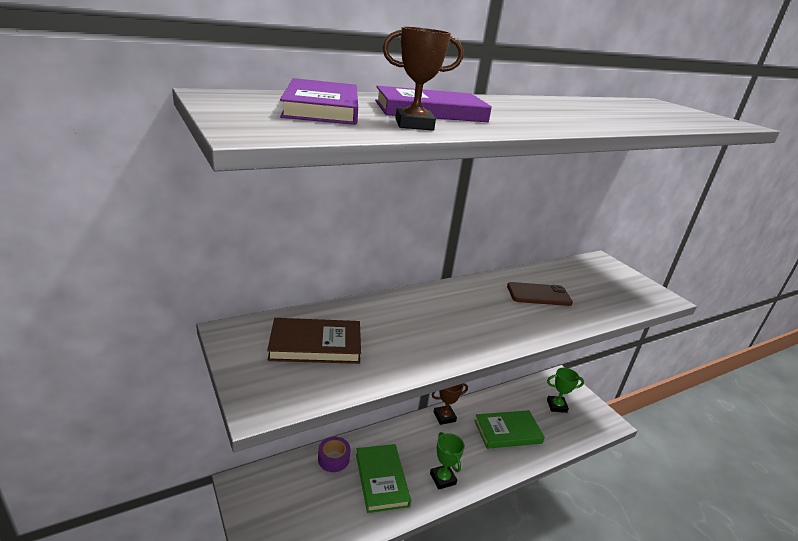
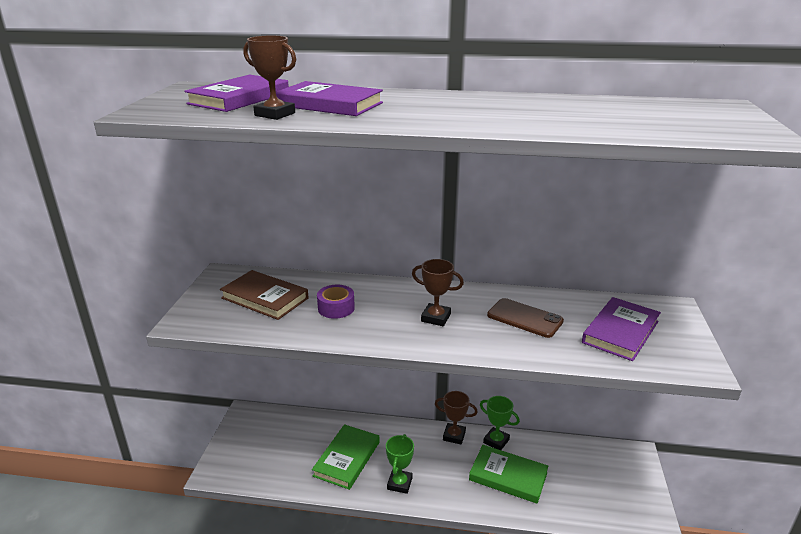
camera: 40 degrees right, 0 degrees up
(333, 459) = (324, 426): purple tape -> purple tape (336, 308)
(484, 314) = (436, 318): none -> brown trophy
(556, 406) = (596, 478): green trophy -> green trophy (496, 441)
(600, 287) = (620, 332): none -> purple book

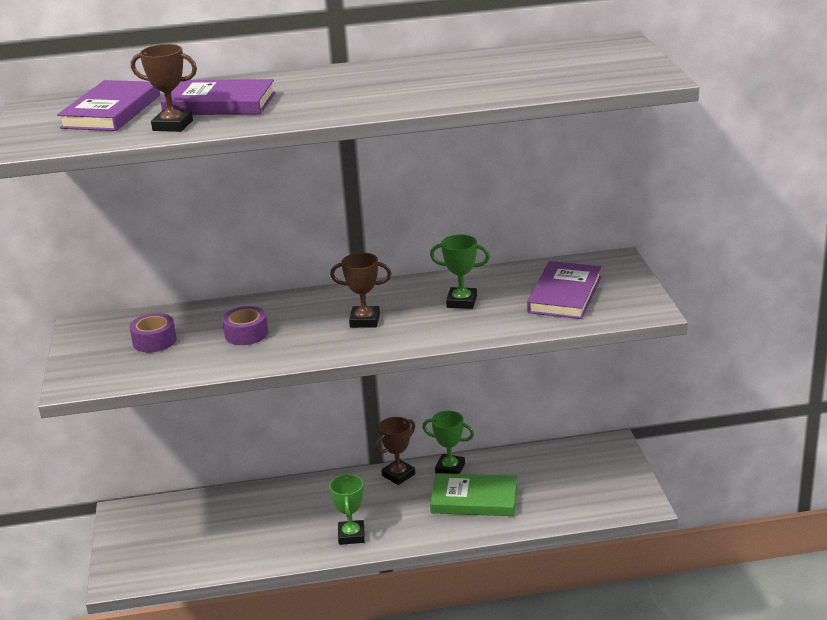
camera: 15 degrees left, 0 degrees up
(264, 298) = (154, 341): brown book -> purple tape
(347, 459) = (277, 527): green book -> none
(454, 436) = (398, 475): brown trophy -> brown trophy turned 45 degrees counterclockwise
(524, 318) = (461, 302): brown phone -> green trophy

